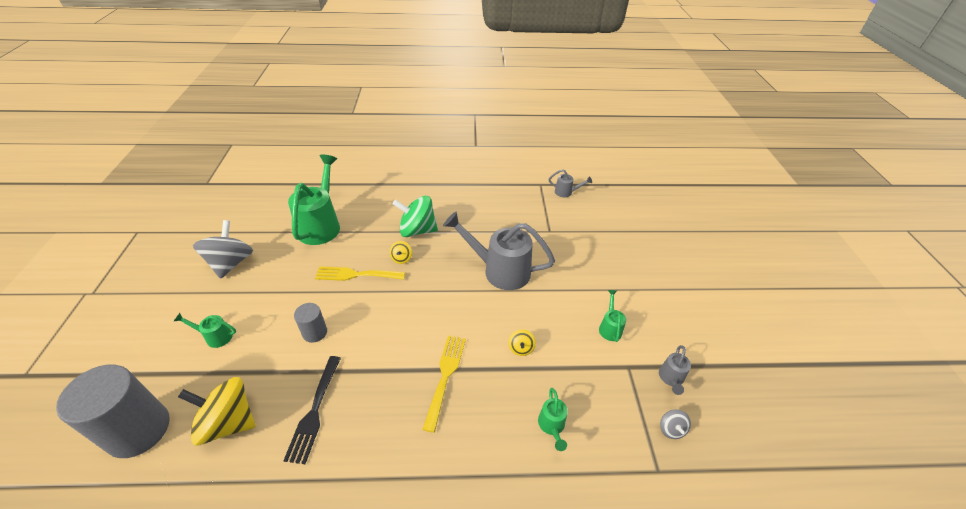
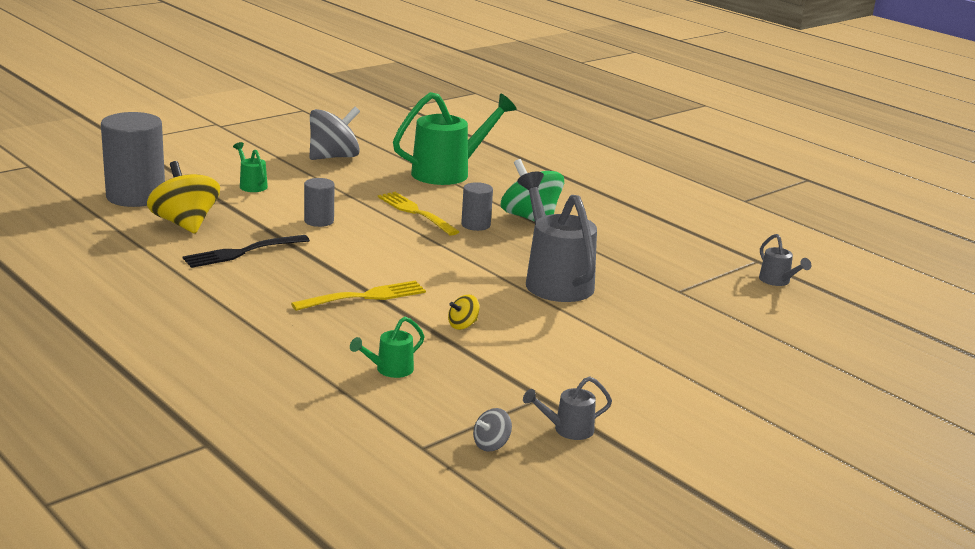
camera: 50 degrees right, 20 degrees down
(401, 258) = (475, 225): yellow spinning top -> grey cylinder
(610, 328) = (583, 371): green watering can -> none

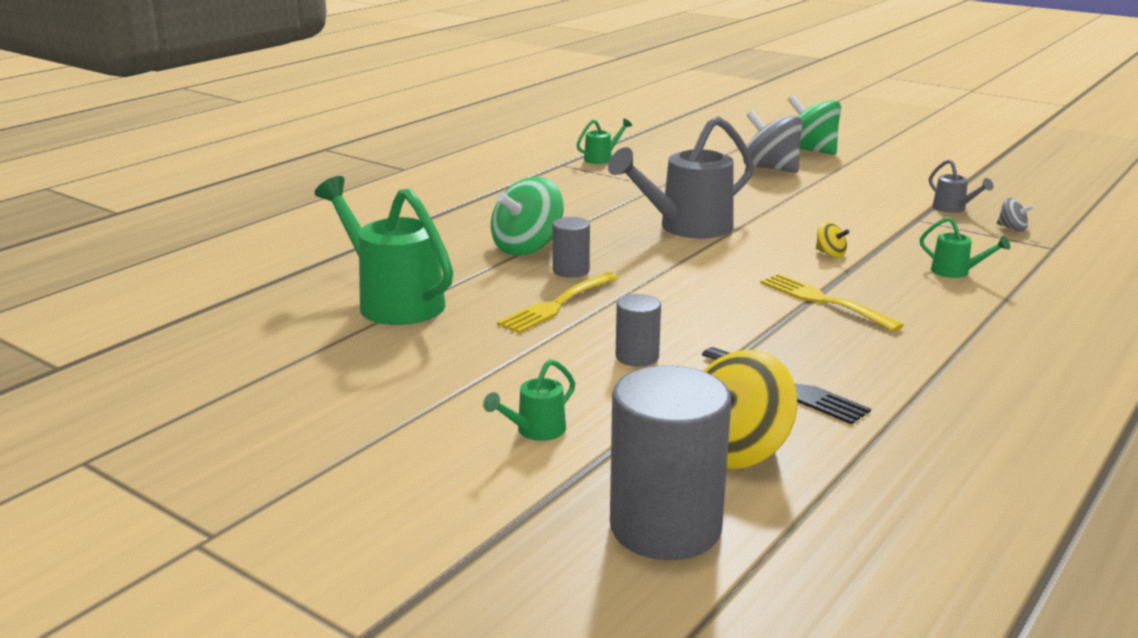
camera: 100 degrees left, 0 degrees up
(334, 157) = (364, 387): grey spinning top -> grey spinning top (770, 169)
(777, 281) = (601, 159): grey watering can -> green watering can
(815, 404) = (810, 151): none -> green spinning top

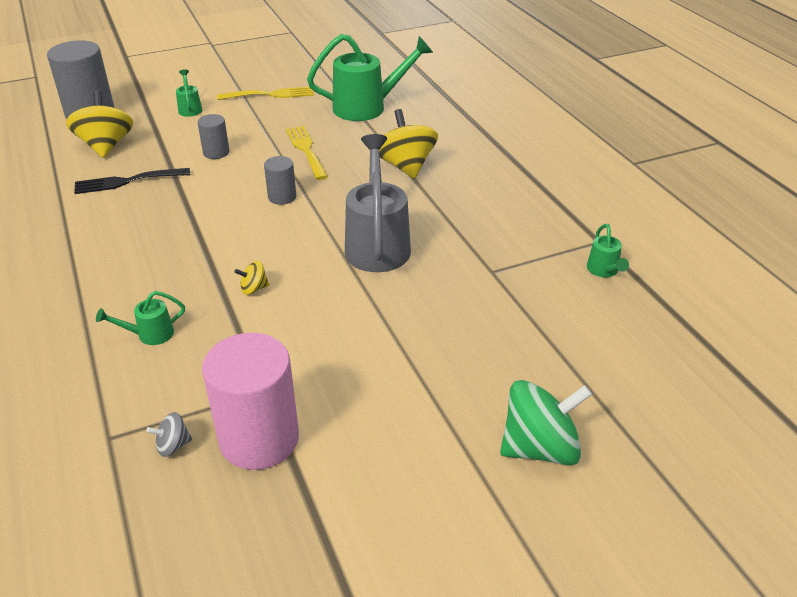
camera: 120 degrees right, 15 degrees up
(527, 247) = (406, 166): green spinning top -> yellow spinning top
(571, 270) = (349, 169): grey cylinder -> grey cylinder (282, 197)
(770, 169) = (492, 372): grey spinning top -> none
(824, 301) = (192, 243): yellow fork -> yellow fork (270, 94)
(953, 209) = (259, 439): grey watering can -> pink cylinder

